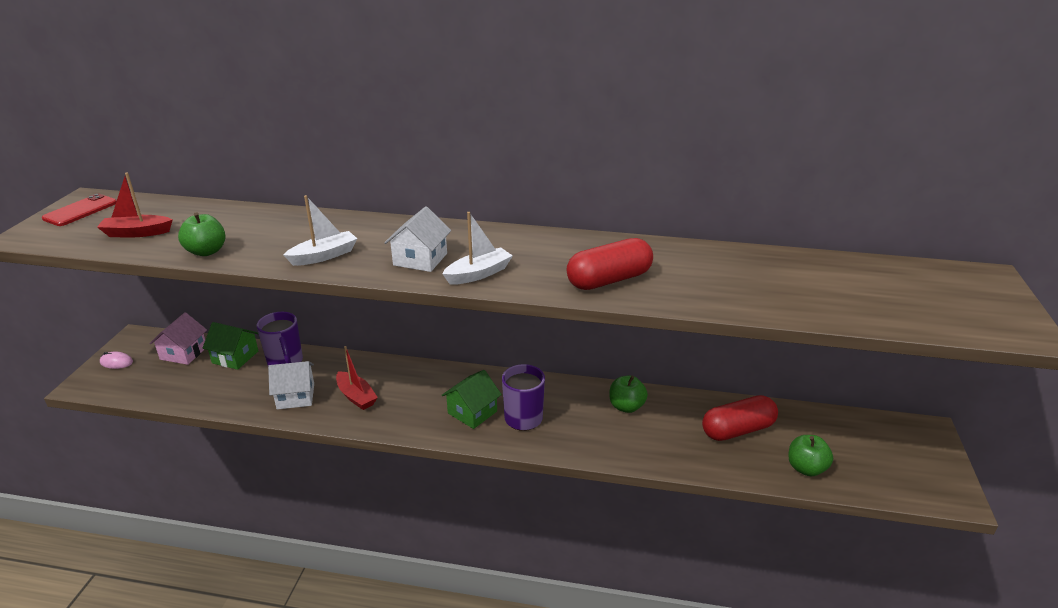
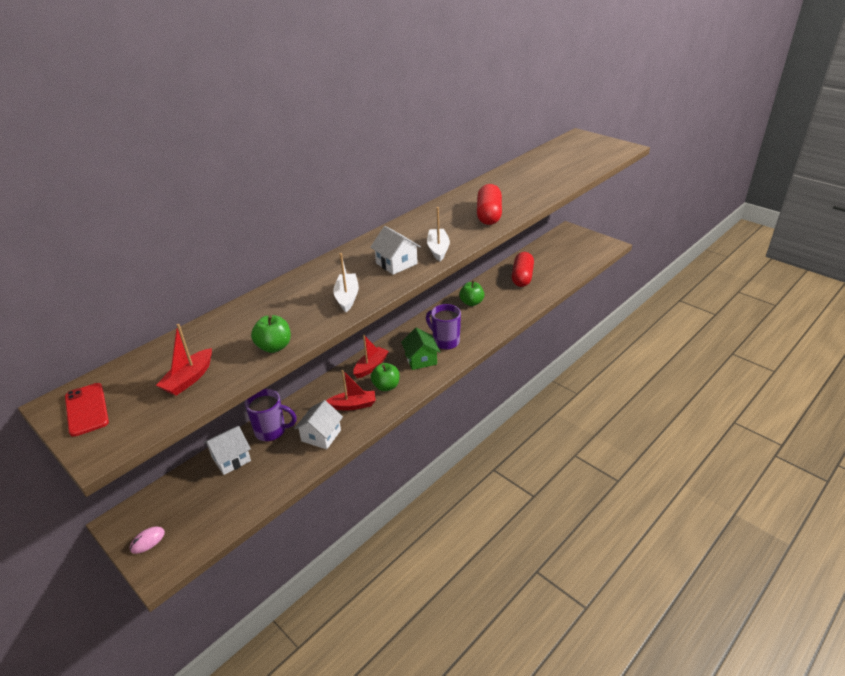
camera: 55 degrees left, 5 degrees up
(184, 353) = (187, 490): pink house -> none
(235, 357) = (231, 459): green house -> white house
(430, 380) = (371, 367): none -> red boat
(806, 468) = (564, 271): green apple -> green apple (386, 386)

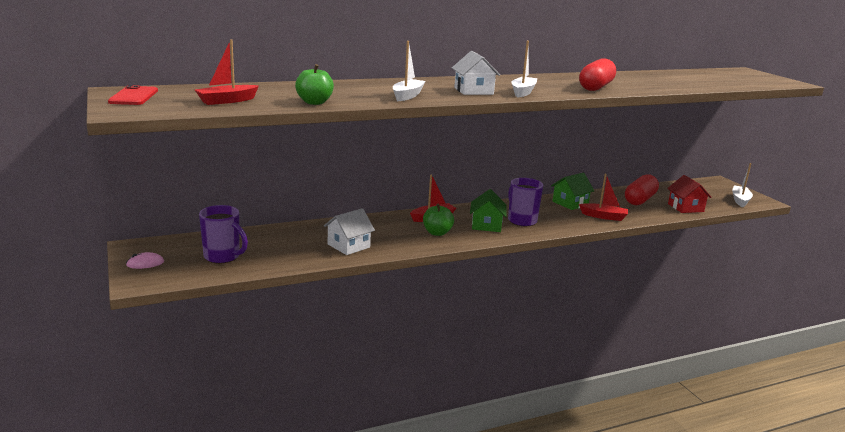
camera: 20 degrees right, 15 degrees down
(231, 459) = (257, 238): white house -> none
(271, 431) = (306, 231): purple mug -> purple mug (223, 257)
(353, 405) = (395, 236): red boat -> red boat (604, 216)
(471, 302) = (570, 203): green apple -> green house
(560, 275) = (685, 208): none -> red house
(594, 250) = (740, 200): none -> white boat

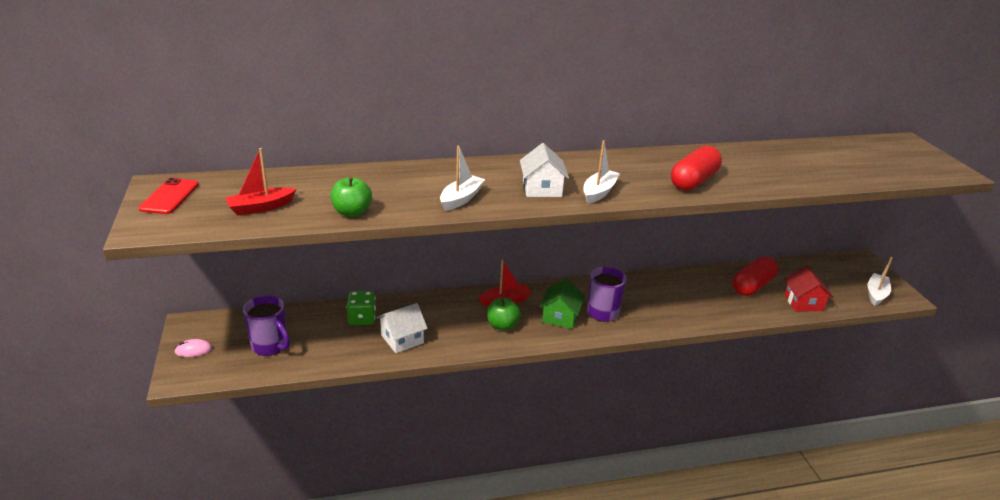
camera: 10 degrees right, 10 degrees up
(304, 235) = (362, 318): none -> green dice
(570, 203) = (667, 287): green house -> none
(604, 216) = (699, 311): red boat -> none

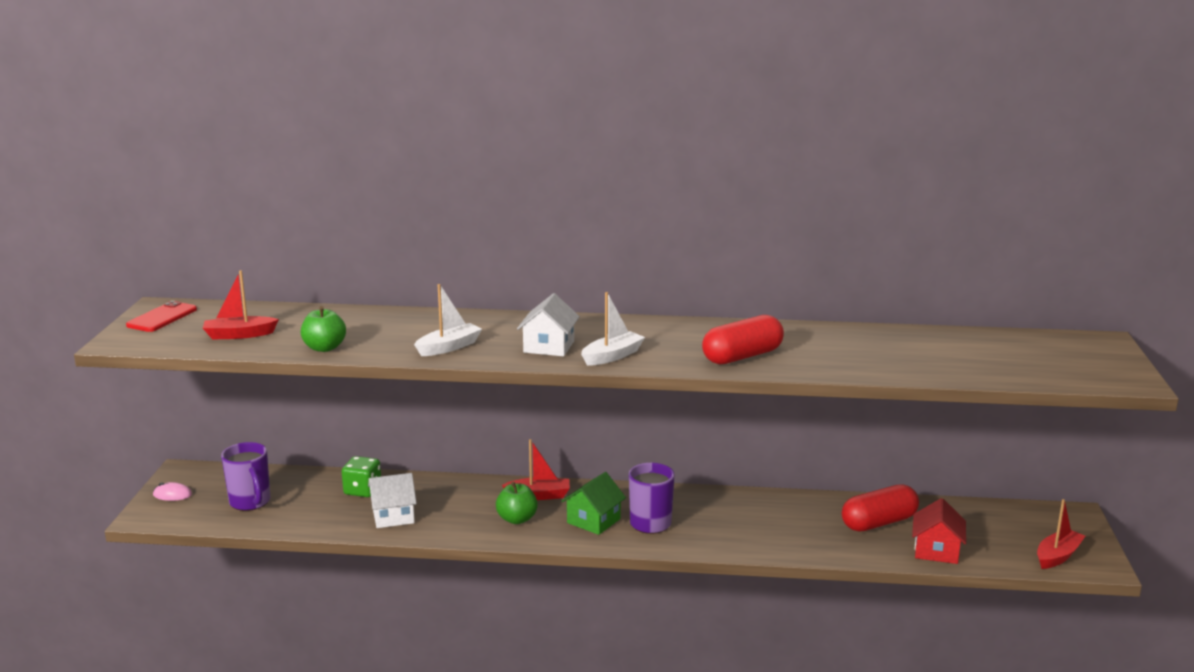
camera: 20 degrees right, 10 degrees down
(876, 294) = (1057, 556): white boat -> red boat

